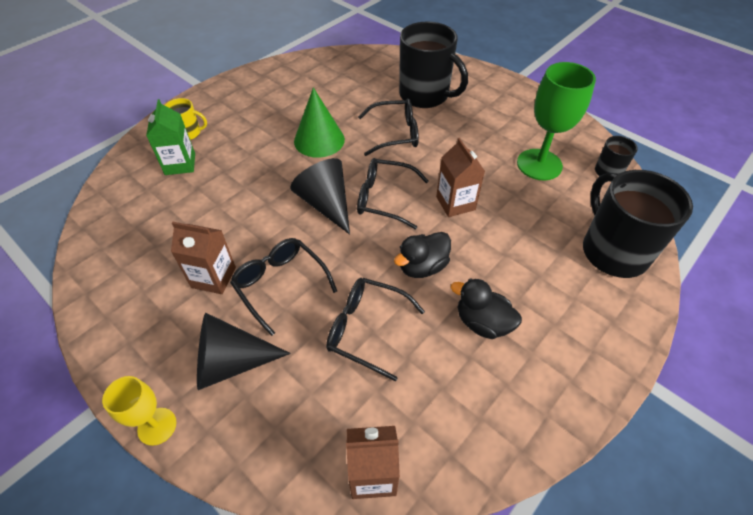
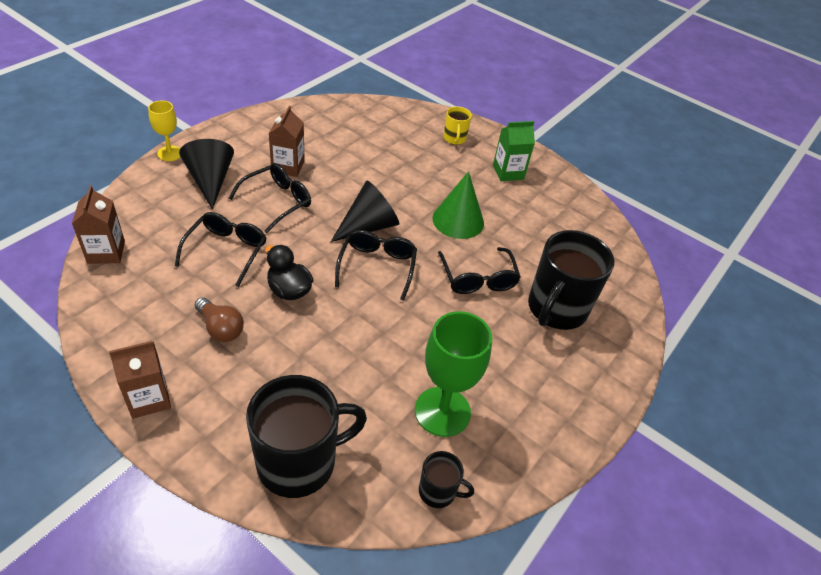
camera: 80 degrees right, 5 degrees down
(180, 164) = (413, 138): green carton -> green carton (508, 172)
(455, 203) = (372, 322): brown carton -> brown carton (149, 398)
(482, 323) = (220, 328): black duck -> brown light bulb

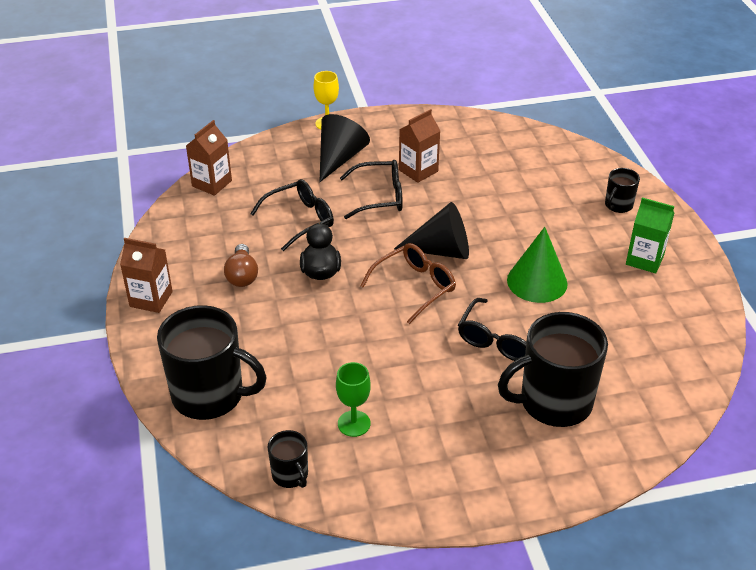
camera: 45 degrees right, 5 degrees down
(377, 266) = (415, 287): black glasses -> brown glasses
(442, 411) = (354, 423): green goblet -> green goblet, size x0.57
(454, 139) = (618, 205): yellow mug -> black mug

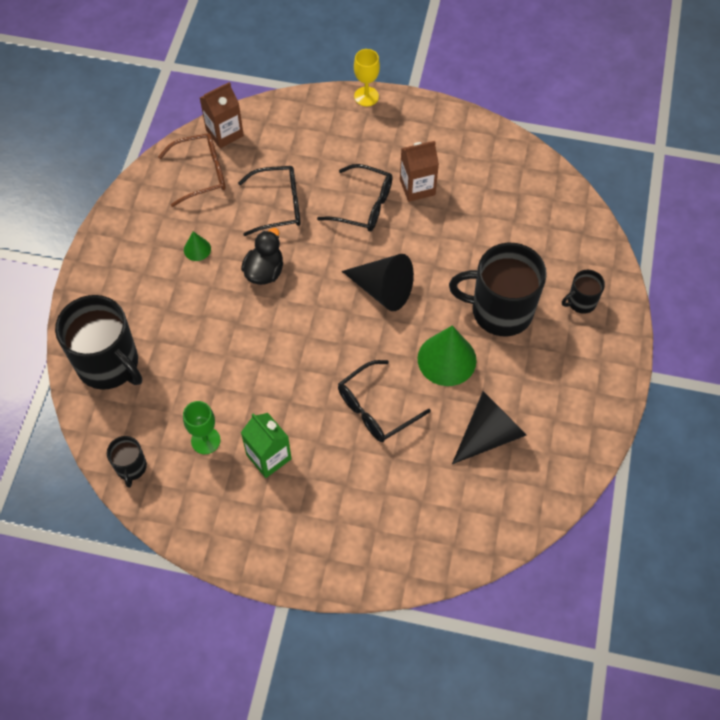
camera: 25 degrees right, 20 degrees up
(151, 299) = (111, 245): brown carton -> none
(242, 275) = (197, 249): brown light bulb -> green cone
(339, 158) = (353, 144): black cone -> black cone (489, 434)
(415, 287) = (335, 321): brown glasses -> brown glasses (201, 173)
(553, 402) = (380, 491): black mug -> black mug (500, 311)
(644, 260) = (563, 375): green carton -> green carton (268, 457)

